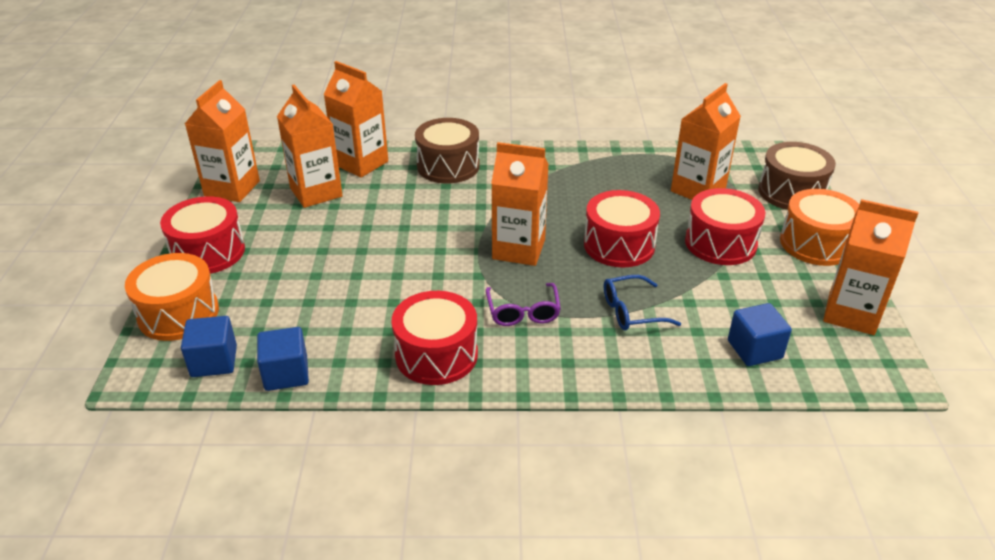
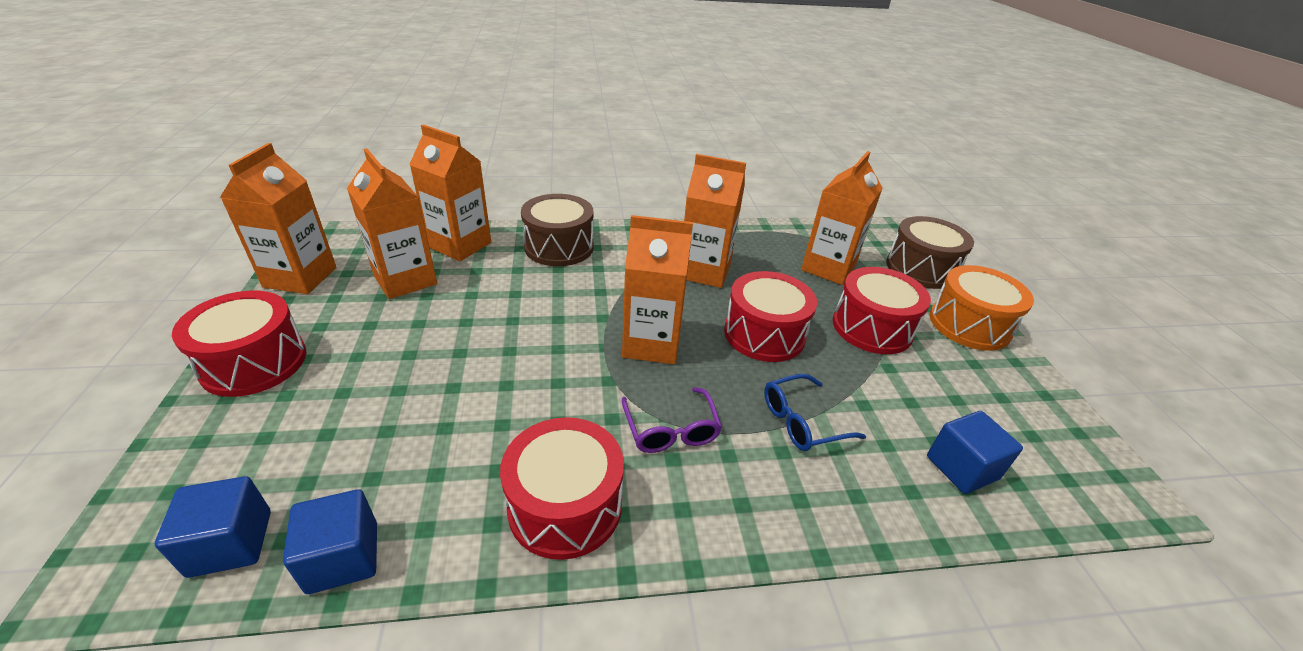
camera: 10 degrees left, 0 degrees up
(178, 313) = (191, 461): orange drum -> none
(851, 314) = (1045, 410): orange carton -> orange carton (704, 271)

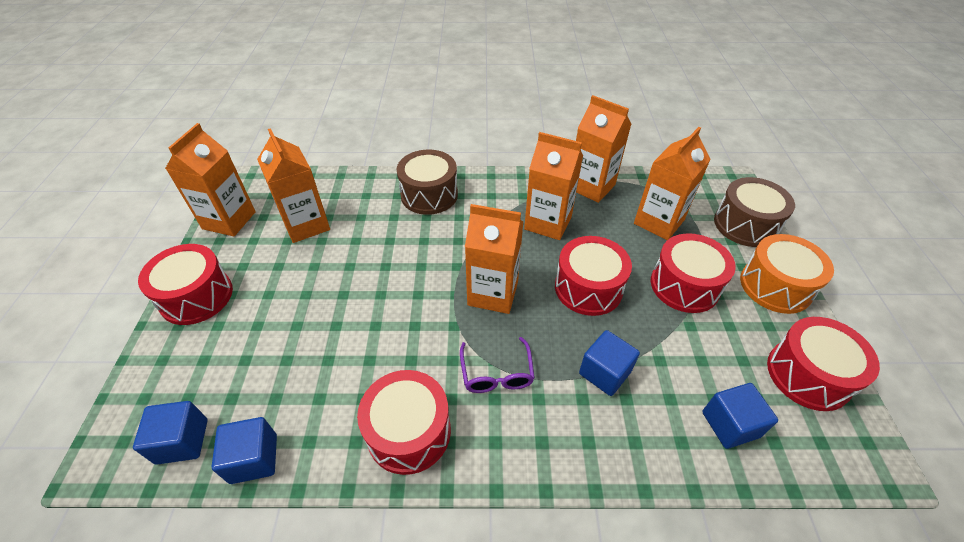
camera: 10 degrees right, 10 degrees up
(460, 245) = (350, 191): orange carton -> orange carton (591, 186)
(803, 421) = (604, 372): blue glasses -> blue cube
(1031, 410) = (808, 375): none -> red drum

